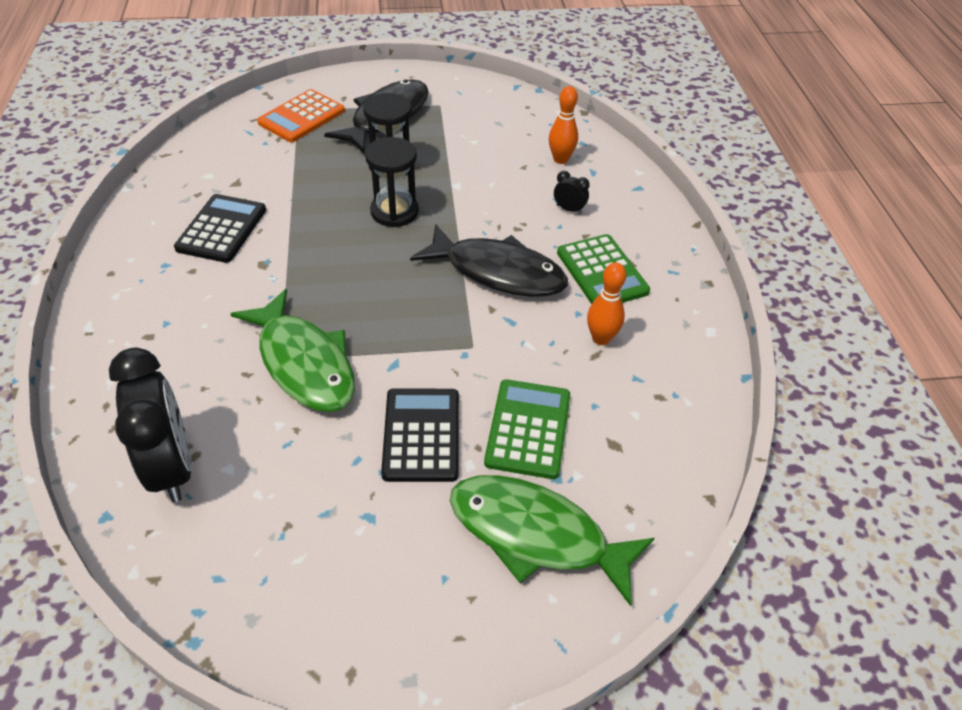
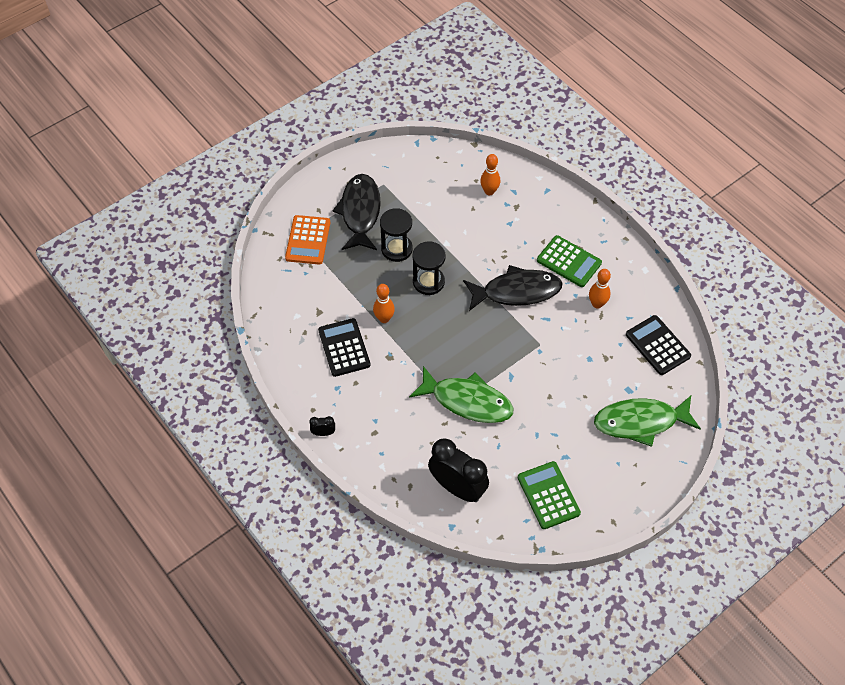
camera: 30 degrees left, 10 degrees up
(301, 223) = (384, 318): none -> orange bowling pin
(421, 435) = (555, 405): black calculator -> black calculator (658, 345)
(528, 429) = (600, 374): green calculator -> green calculator (548, 495)
(569, 209) = (521, 227): black clock -> black clock (323, 433)

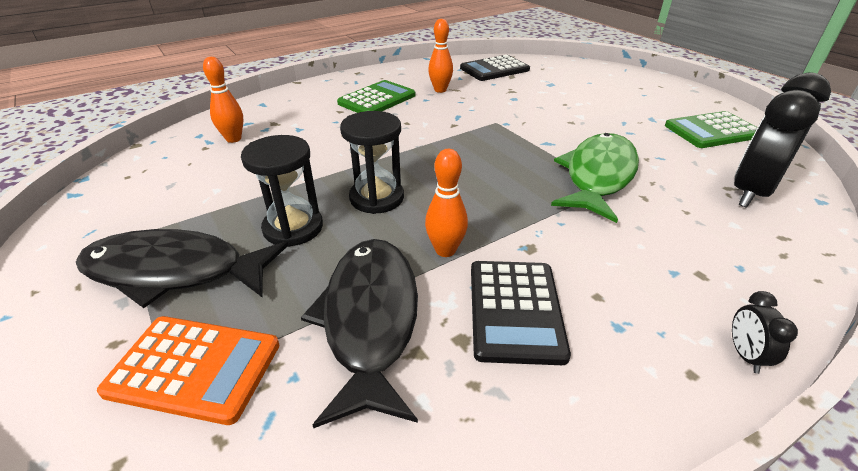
camera: 85 degrees left, 20 degrees down
(344, 348) = (515, 310): black calculator -> black calculator turned 75 degrees counterclockwise
(516, 291) = (413, 131): black fish -> black fish (370, 319)
(640, 422) = (588, 82): green fish -> none

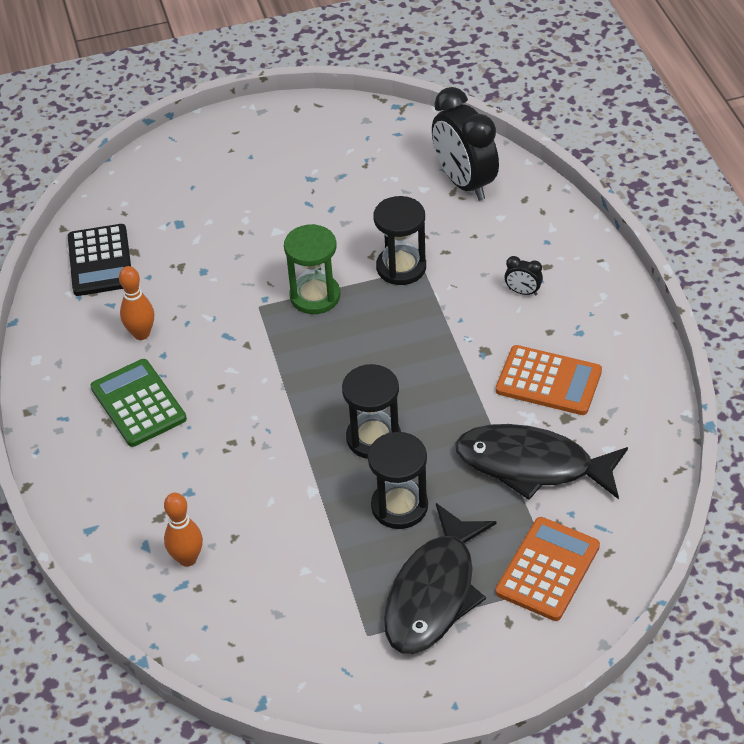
camera: 70 degrees left, 10 degrees up
(445, 250) = (469, 404): orange bowling pin -> none
(515, 310) = (548, 381): black calculator -> orange calculator
(526, 142) = (315, 296): none -> green hourglass
(598, 176) = (401, 267): green fish -> black hourglass
(712, 131) = (356, 148): green calculator -> none
(745, 355) = (619, 284): black clock -> black clock (523, 292)

